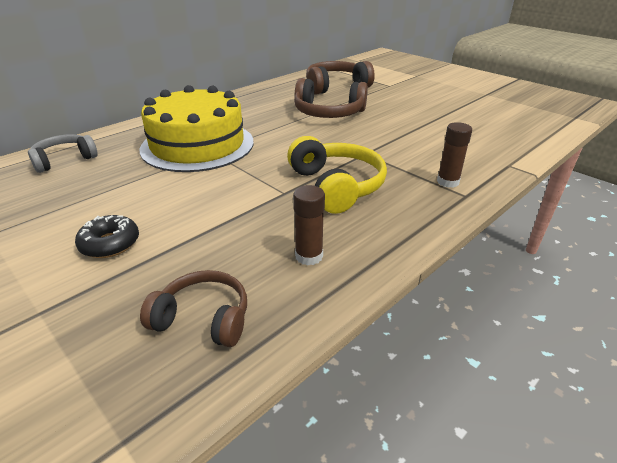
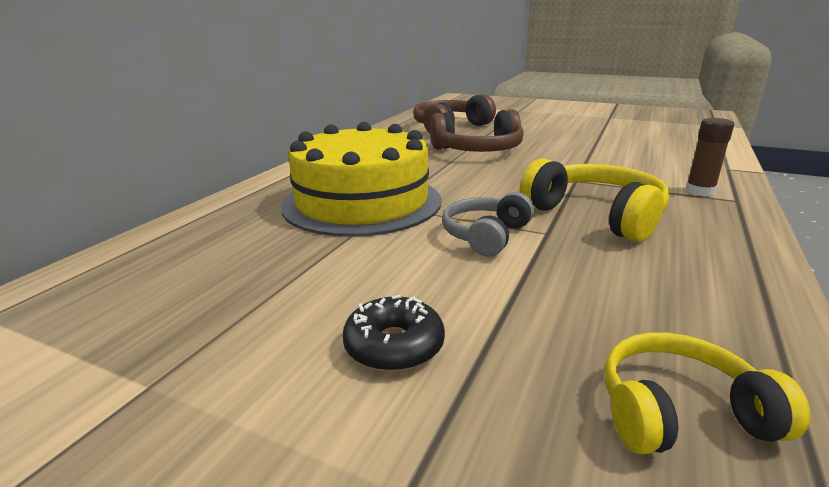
camera: 20 degrees left, 10 degrees down
(64, 160) = (176, 251): grey headphones -> grey headphones (486, 235)
(203, 319) = (680, 413): brown headphones -> yellow headphones
(309, 256) = (684, 294): brown glue stick -> none

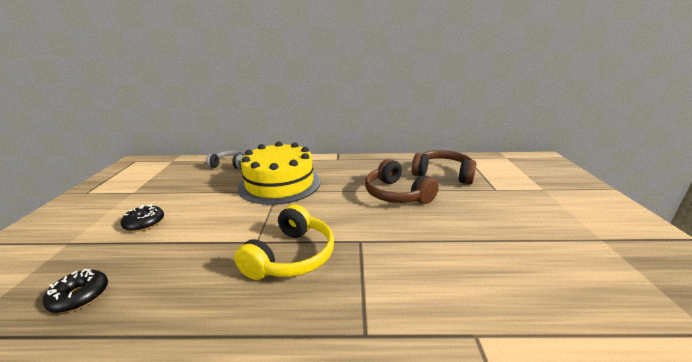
camera: 65 degrees right, 0 degrees up
(486, 235) = (247, 223): grey headphones -> grey headphones (229, 165)
(680, 413) = (80, 296): yellow headphones -> black donut
(700, 191) = (375, 309): brown glue stick -> none

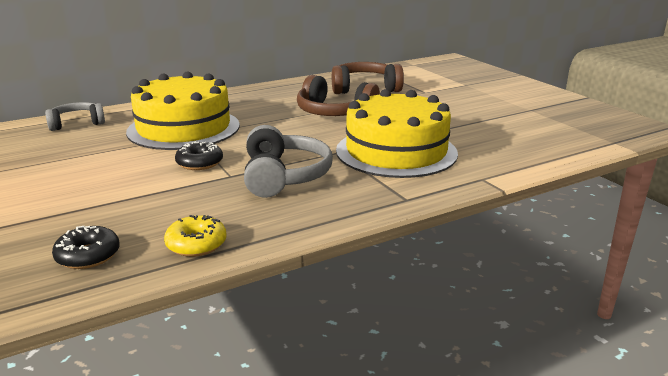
camera: 30 degrees left, 0 degrees up
(144, 223) = (54, 195): black donut -> black donut (199, 163)
(147, 317) = (196, 244): none -> yellow donut
(291, 256) = (283, 176): yellow headphones -> grey headphones
(411, 257) = (396, 151): none -> yellow cake

